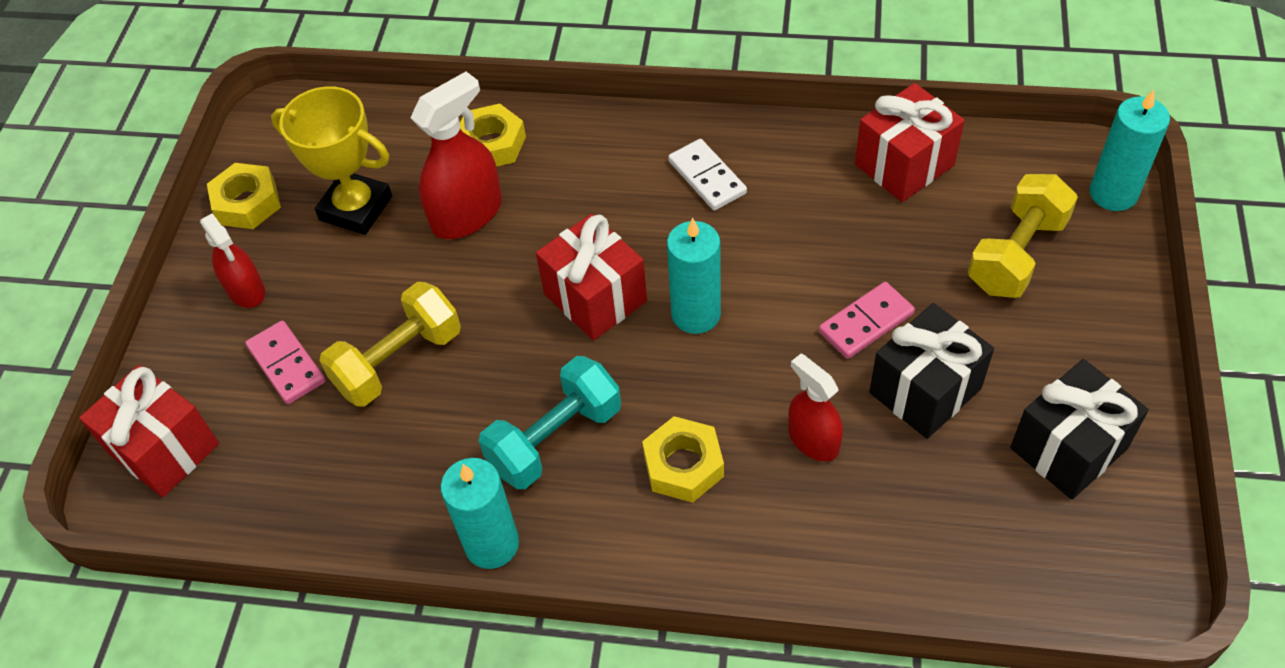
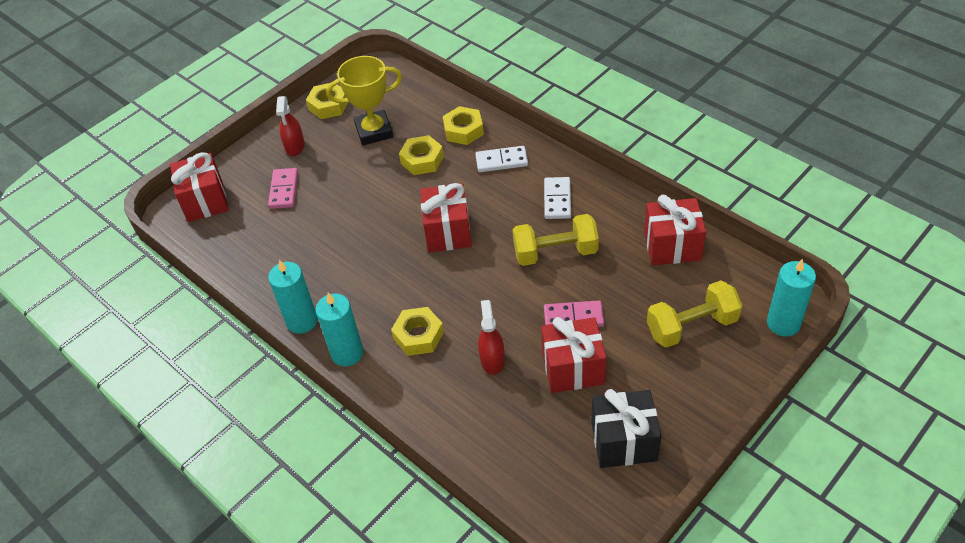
camera: 35 degrees right, 5 degrees down
(356, 208) = (374, 131): yellow trophy -> yellow trophy turned 75 degrees counterclockwise
(398, 361) = (332, 214): yellow dumbbell -> yellow dumbbell (555, 253)
(467, 214) = (422, 160): red spray bottle -> yellow nut
(555, 438) = (370, 289): turquoise dumbbell -> none
(584, 161) = (501, 161): none -> white domino
(696, 314) = (489, 266): turquoise candle -> turquoise candle (347, 353)
(925, 390) = (573, 368): black gift -> red gift

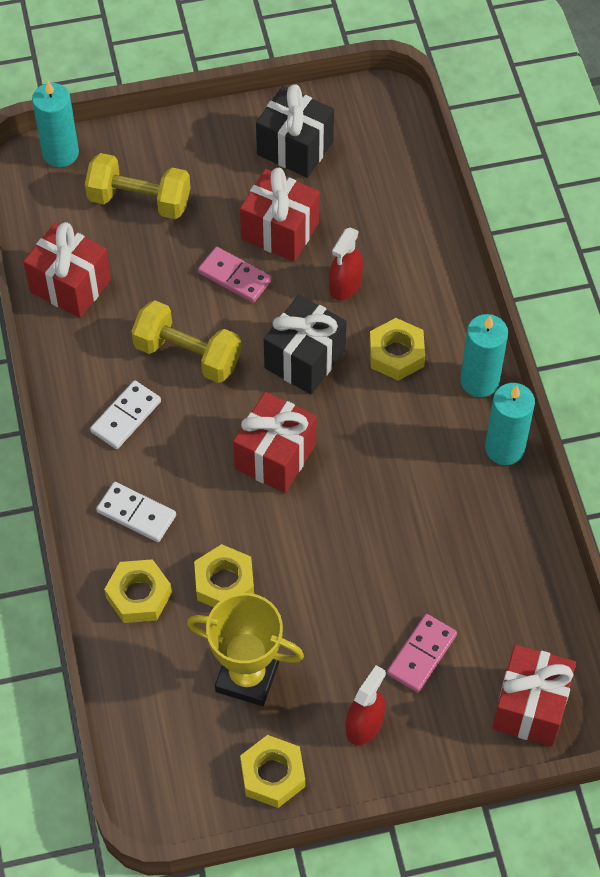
camera: 150 degrees left, 10 degrees up
(478, 295) = (305, 359): none -> black gift

